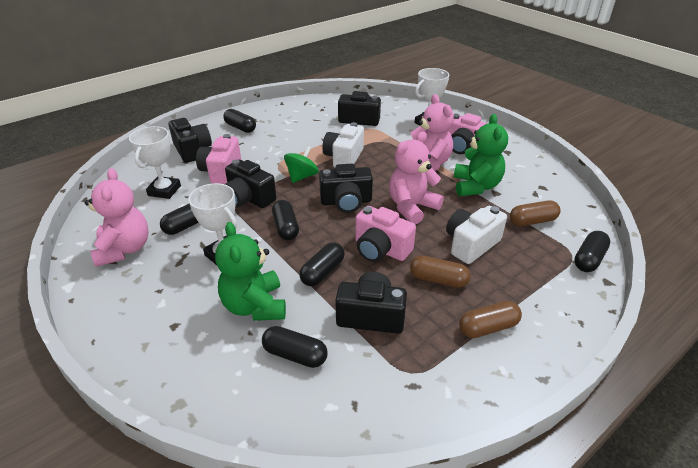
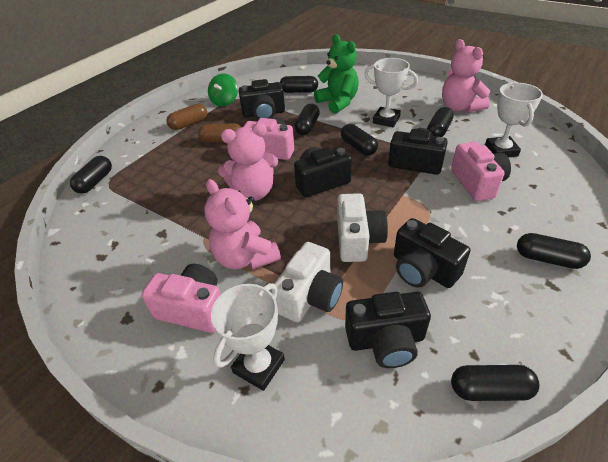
camera: 165 degrees right, 5 degrees up
(192, 150) = (548, 201): black camera -> black camera (423, 270)
(302, 176) = (386, 199): green spinning top -> green spinning top (225, 101)
(326, 101) = (490, 389): none -> black capsule
(412, 207) = (253, 192): pink teddy bear -> pink teddy bear turned 45 degrees clockwise
(471, 244) = (195, 170): white camera -> white camera (310, 296)
(476, 186) = (184, 236): green teddy bear -> none
(532, 221) = (131, 206): brown capsule -> none

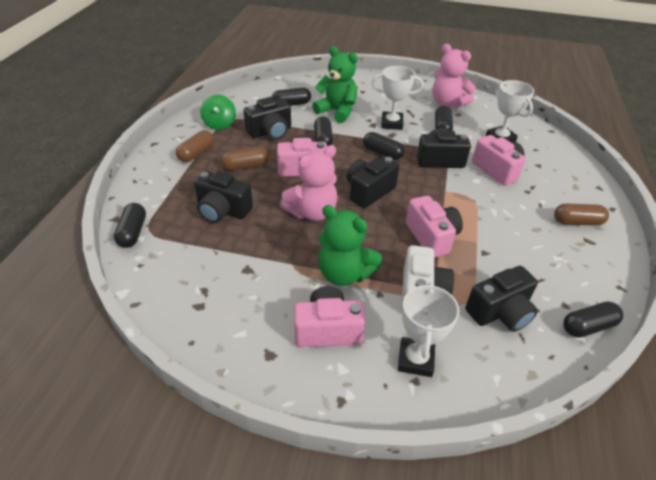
camera: 25 degrees left, 0 degrees up
(245, 257) = (344, 273): pink teddy bear -> green teddy bear
(358, 240) = (431, 237): white camera -> pink camera
(423, 270) = (495, 250): black camera -> black camera (222, 210)
(547, 259) = (577, 222): black capsule -> brown capsule

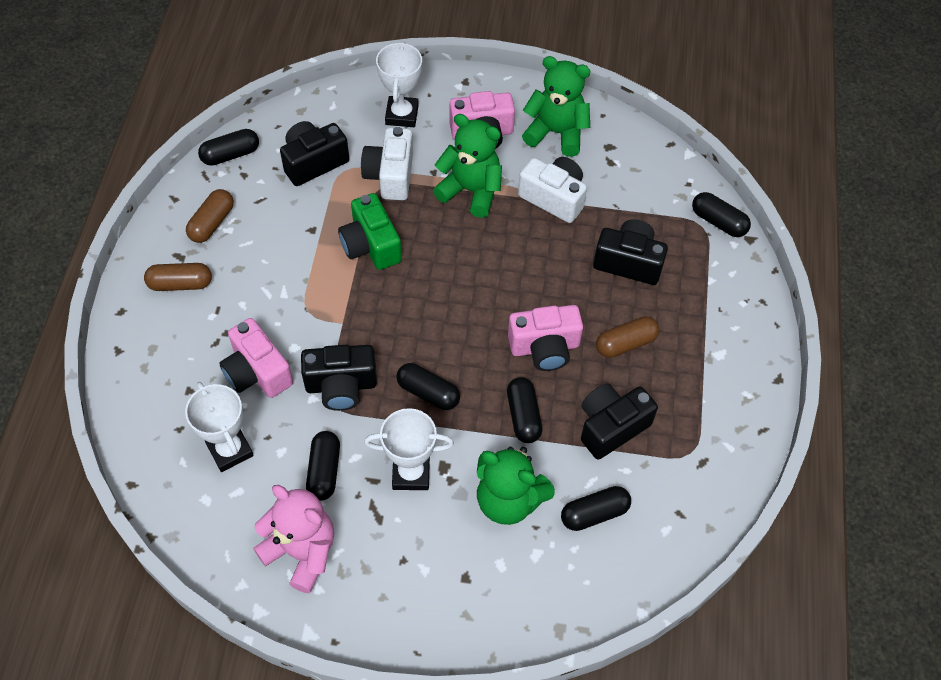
camera: 175 degrees right, 15 degrees up
(133, 232) = (718, 222): black capsule -> black capsule turned 45 degrees counterclockwise
(196, 153) = (705, 363): brown capsule -> brown capsule (212, 223)
(219, 124) = (699, 439): green spinning top -> none
(249, 325) = (556, 133): none -> green teddy bear
(269, 262) = (554, 198): none -> white camera
(312, 212) = (518, 269): pink teddy bear -> none
(369, 191) = (447, 311): black camera -> none
(431, 237) = (371, 245): pink camera -> green camera

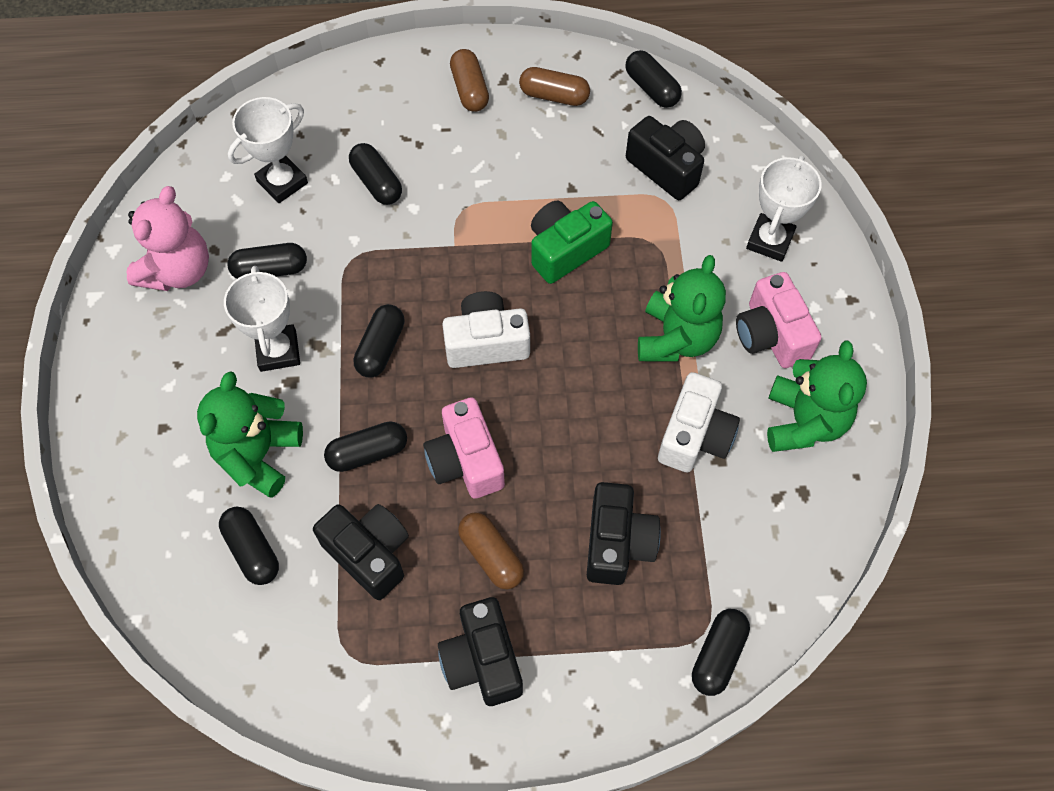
camera: 80 degrees right, 5 degrees up
(257, 372) = (377, 182): pink camera -> black capsule
(341, 386) = (374, 262): black camera -> black camera (482, 660)
(390, 175) = (672, 248): white camera -> white camera (486, 342)
(402, 115) = (769, 240): white trophy -> white trophy turned 60 degrees counterclockwise

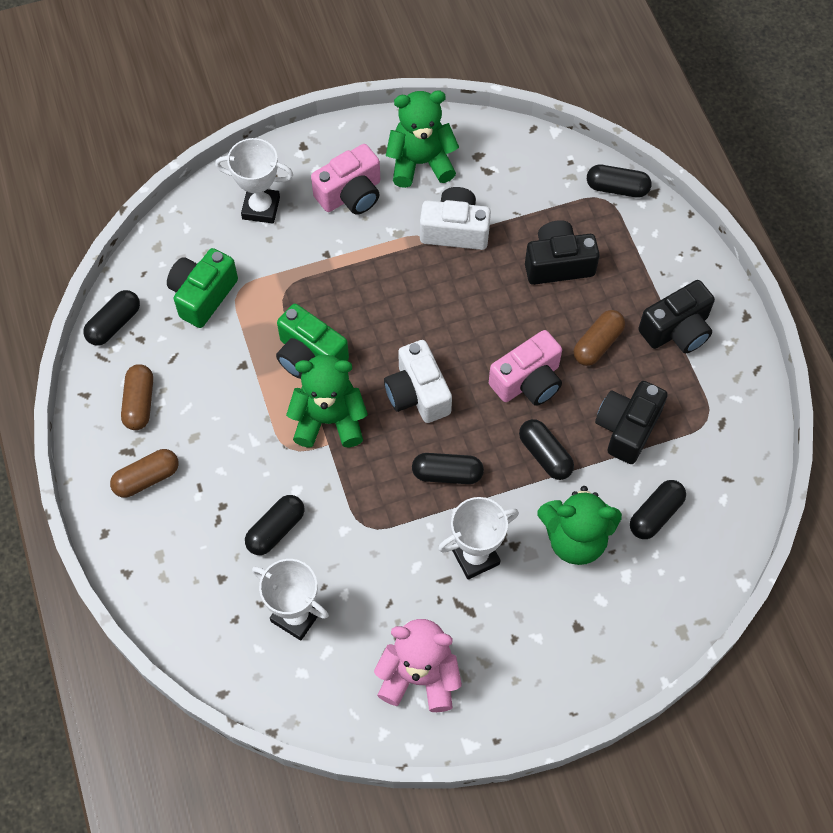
camera: 105 degrees left, 0 degrees up
(270, 269) = (395, 592): black capsule -> none
(667, 167) = (203, 295): black camera -> green camera
(676, 338) = (373, 257): green teddy bear -> green teddy bear (329, 420)

